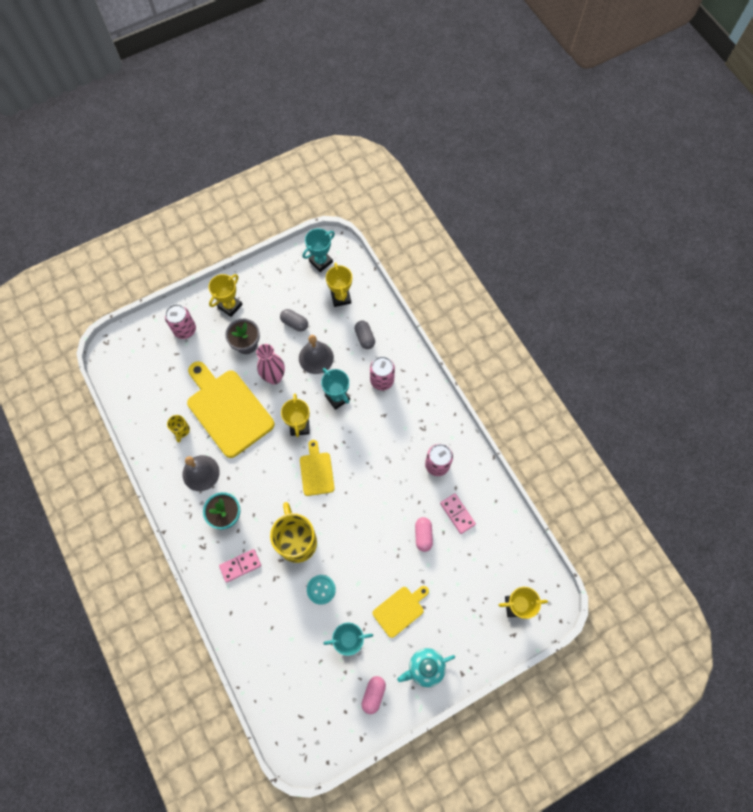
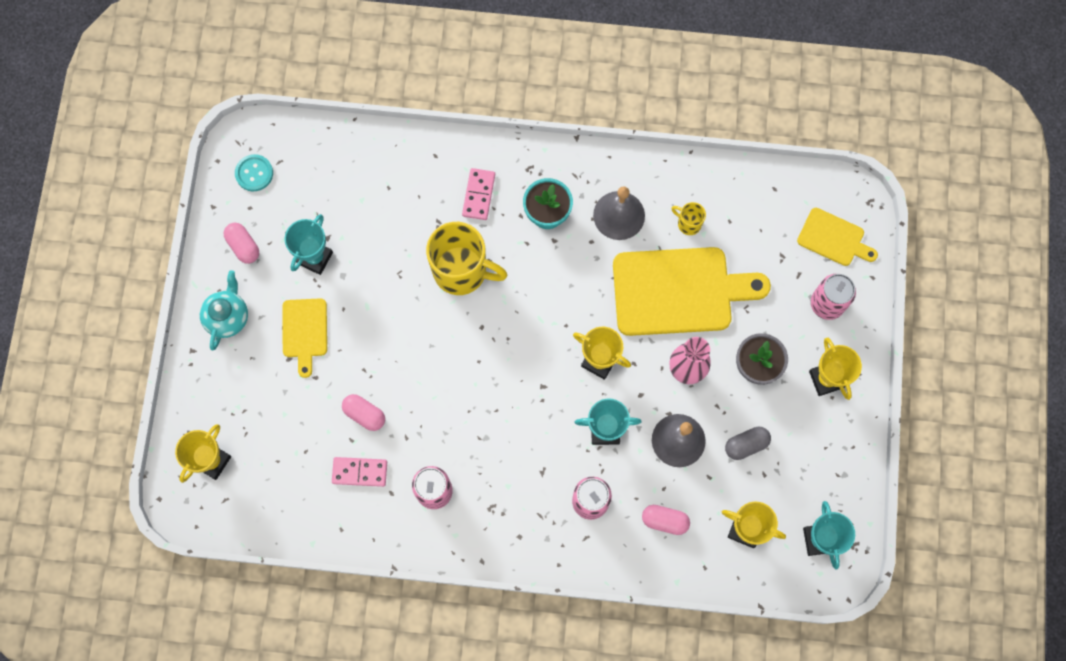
camera: 125 degrees right, 5 degrees up
(316, 471) = (528, 344): yellow cutting board -> yellow cutting board (833, 238)
(321, 589) = (389, 263): turquoise button -> turquoise button (254, 173)
(364, 338) = (664, 521): grey capsule -> pink capsule

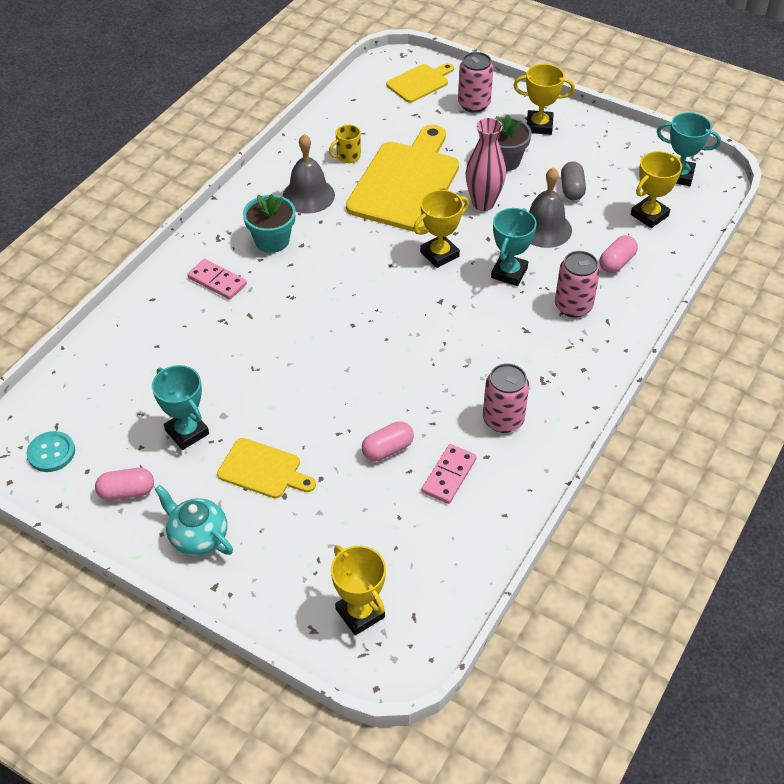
camera: 65 degrees left, 25 degrees down
(462, 271) = (285, 320): yellow mug -> none

